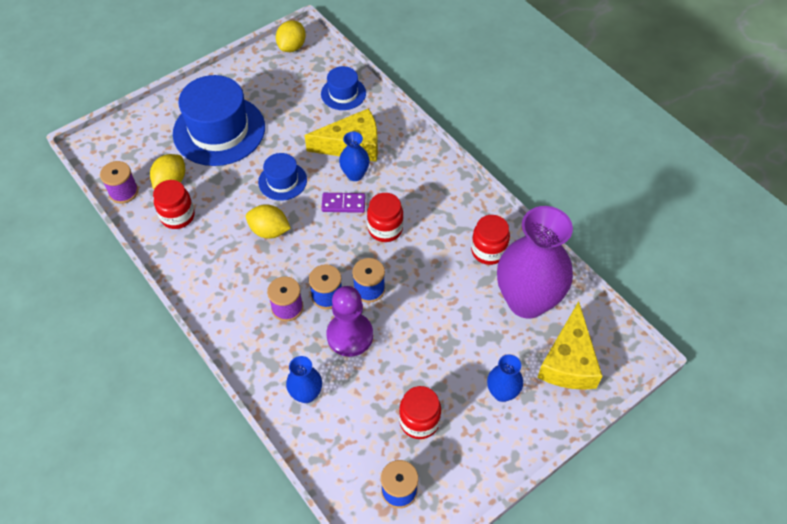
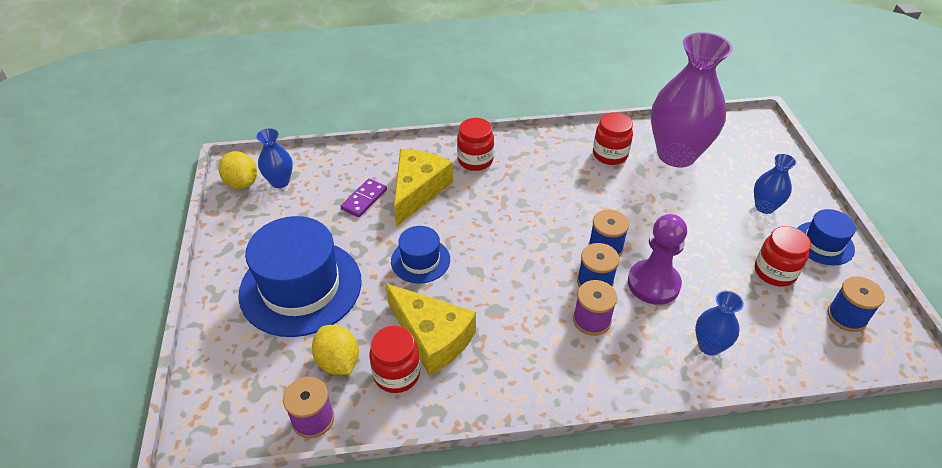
camera: 60 degrees left, 10 degrees down
(269, 231) = (480, 296): yellow lemon -> none
(343, 93) = (345, 171): blue hat -> blue hat (823, 243)
(343, 204) = (487, 225): purple domino -> purple domino (364, 199)
(355, 174) = (457, 203): blue vase -> blue vase (280, 182)
(385, 229) = (540, 208): red jar -> red jar (475, 160)
(568, 361) = (749, 157): yellow cheese -> yellow cheese (432, 337)

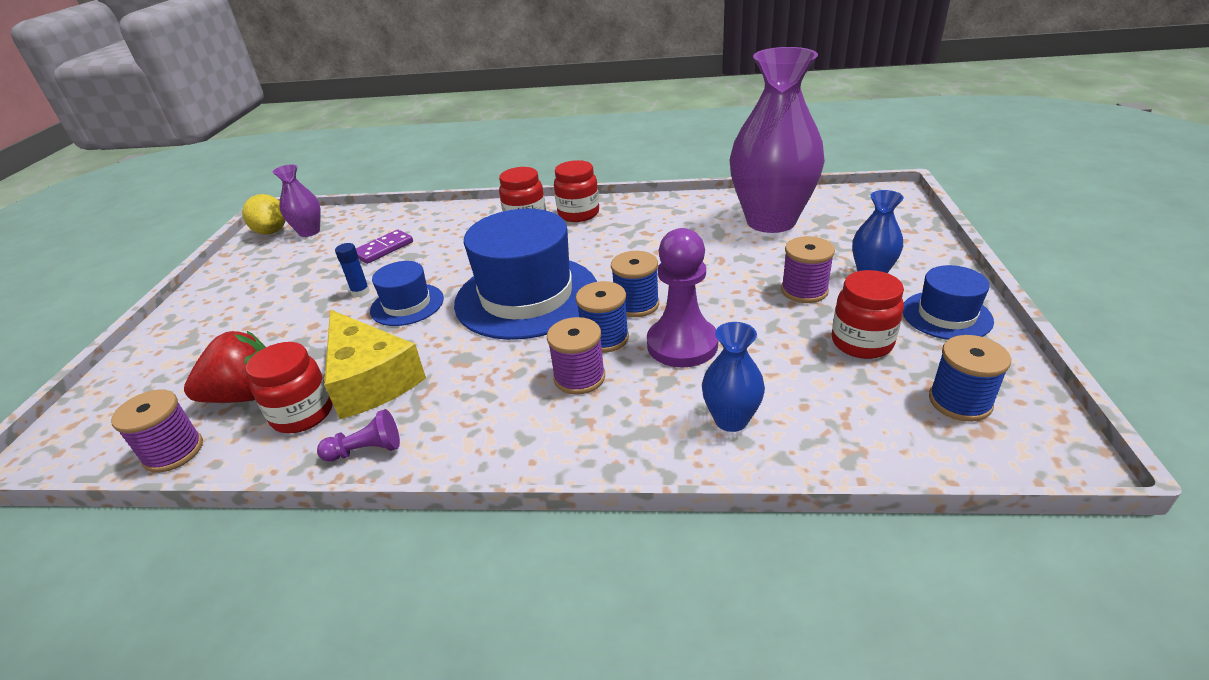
camera: 15 degrees right, 10 degrees down
(280, 182) = (309, 232): blue vase -> purple vase
(301, 287) = (261, 321): blue hat -> blue hat (526, 296)
(338, 362) = (246, 395): yellow lemon -> red strawberry
(372, 249) = (360, 292): none -> blue glue stick
(418, 190) = (446, 243): yellow cheese -> none
(465, 399) = (366, 450): none -> purple pawn
(610, 155) = (686, 219): red jar -> red jar (578, 214)
(722, 226) = (804, 291): none -> purple spool

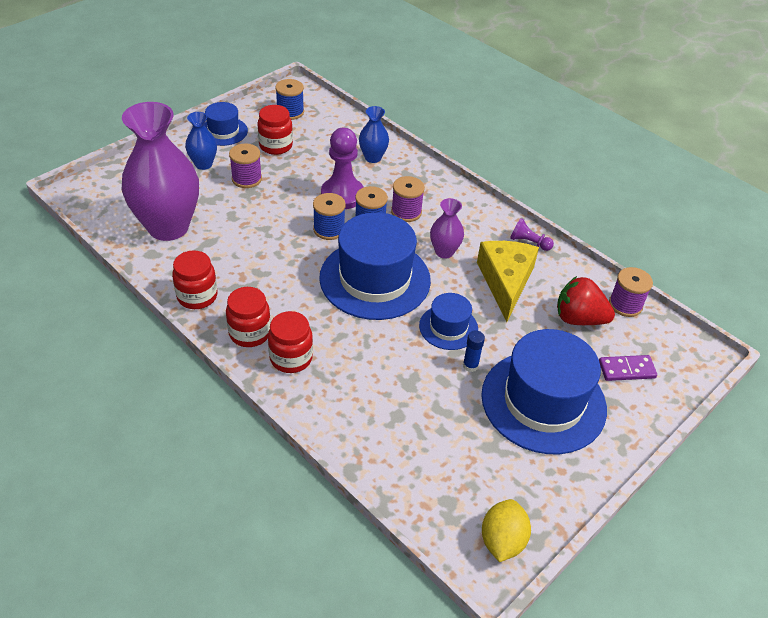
camera: 145 degrees left, 10 degrees up
(267, 307) = (543, 401): none -> blue hat
(303, 414) = (551, 283): red jar -> red jar (197, 296)
(309, 232) = (467, 504): purple vase -> purple vase (444, 252)
(383, 249) = (421, 411): purple domino -> purple domino (626, 369)

